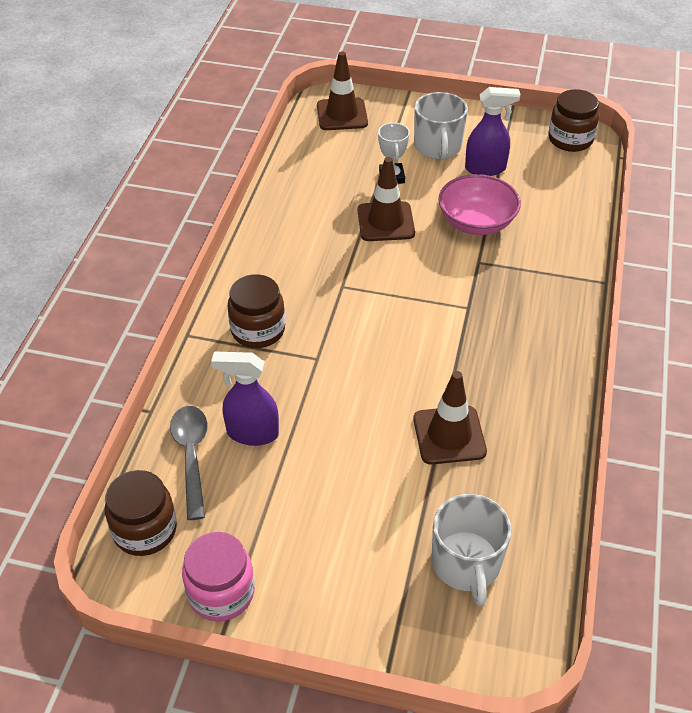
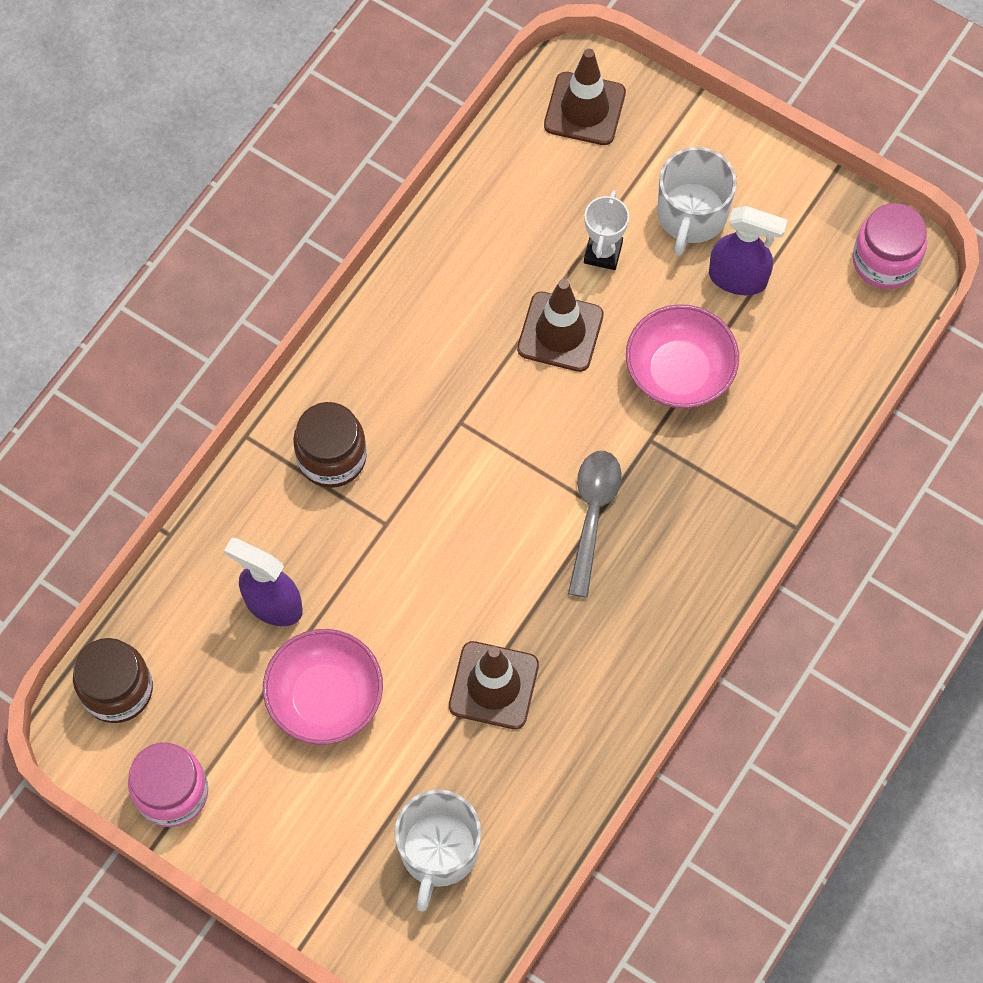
camera: 20 degrees right, 20 degrees up
(191, 456) = (195, 612): grey spoon -> grey spoon (592, 515)
(322, 483) = (325, 698): none -> pink bowl
(570, 139) = (885, 261): brown jar -> pink jar

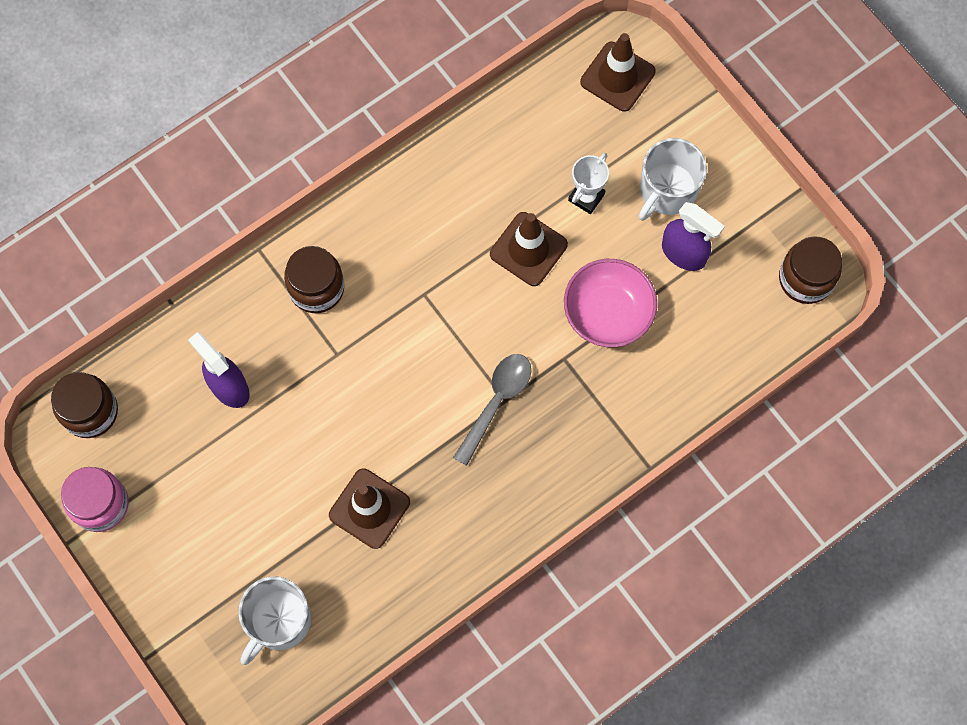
camera: 20 degrees right, 5 degrees up
(325, 698) = (240, 473): pink bowl -> none
(885, 261) = (805, 279): pink jar -> brown jar

